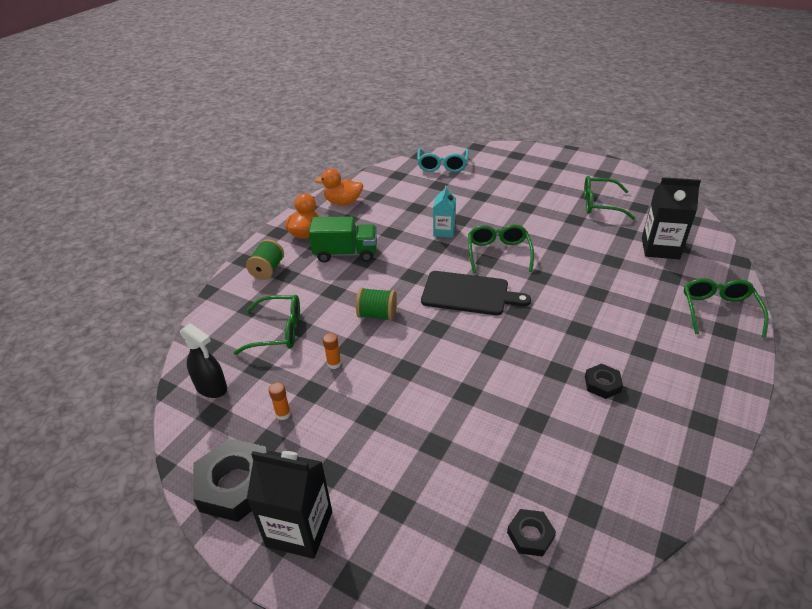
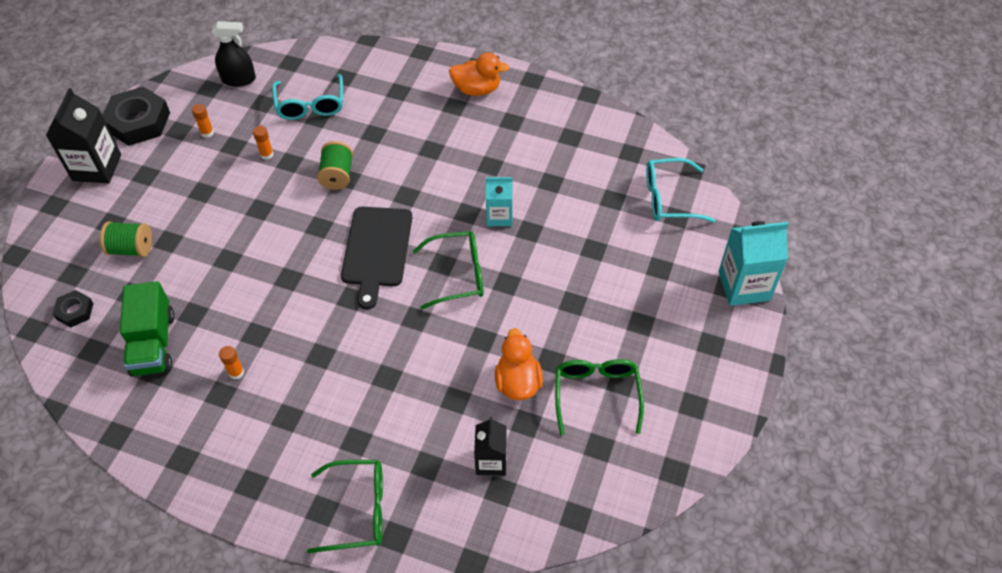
camera: 80 degrees right, 15 degrees up
(211, 387) = (239, 79): black spray bottle -> black spray bottle turned 120 degrees counterclockwise
(267, 270) = (405, 74): green spool -> green spool (131, 249)
(278, 331) = (310, 105): green glasses -> turquoise glasses
(343, 202) = (550, 109): orange duck -> orange duck (518, 382)
(346, 253) = (442, 131): green truck -> green truck (153, 343)
(515, 150) = (744, 286): none -> turquoise carton
(602, 384) = (236, 372): black nut -> orange glue stick
(660, 248) = (491, 461): black carton -> black carton, size x0.63

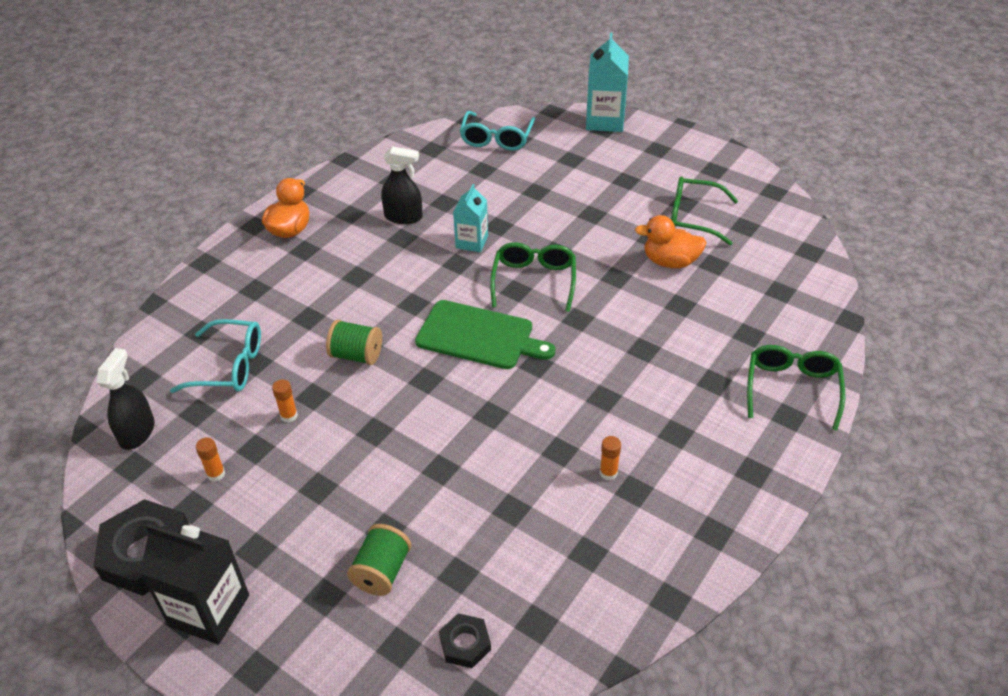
camera: 75 degrees left, 10 degrees down
(153, 343) = (545, 553): green truck -> none
(376, 250) = (479, 336): black cutting board -> green cutting board
(491, 461) = (750, 292): black carton -> none
(519, 158) = (403, 217): none -> black spray bottle

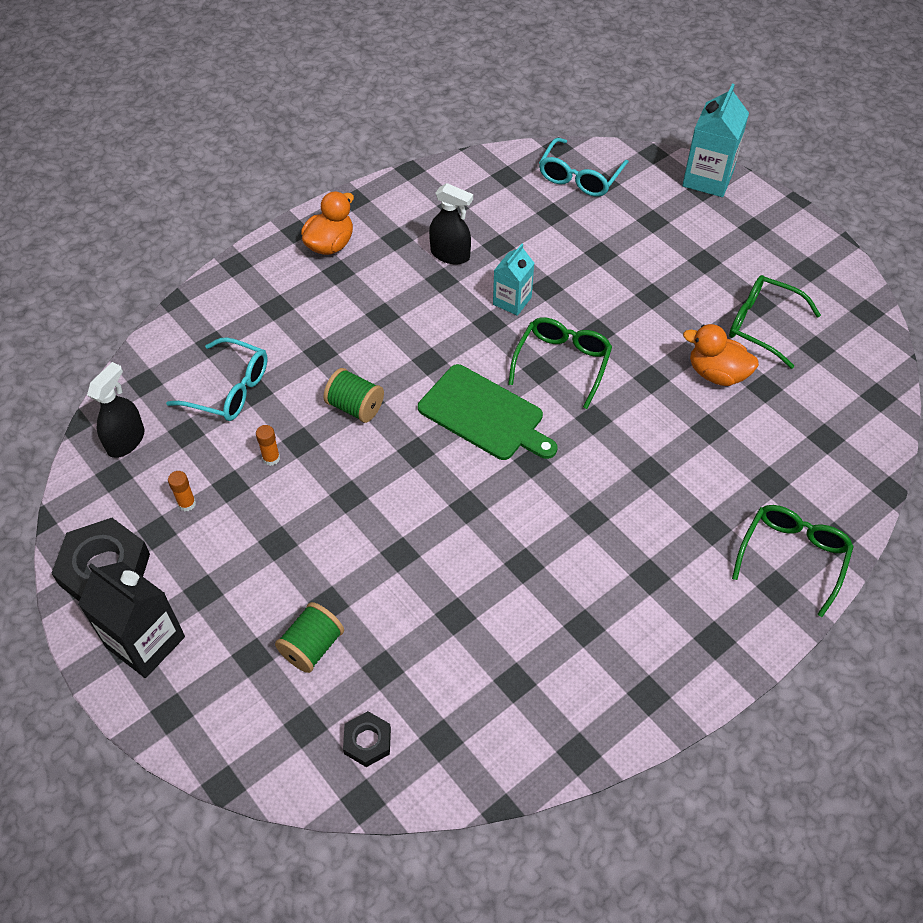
camera: 15 degrees right, 10 degrees up
(608, 473) = (565, 601): orange glue stick -> none

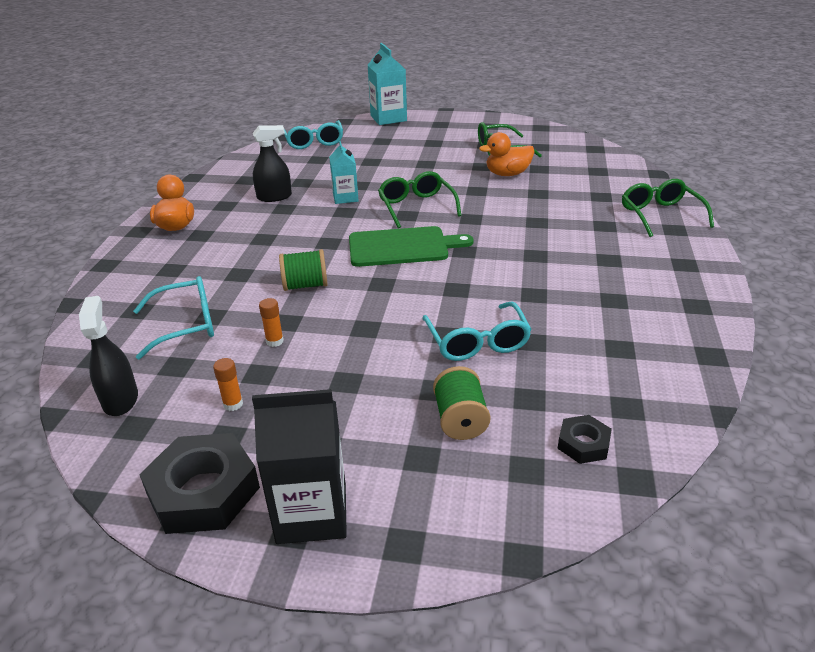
camera: 40 degrees left, 20 degrees down
(412, 581) = (477, 342): none -> turquoise glasses

